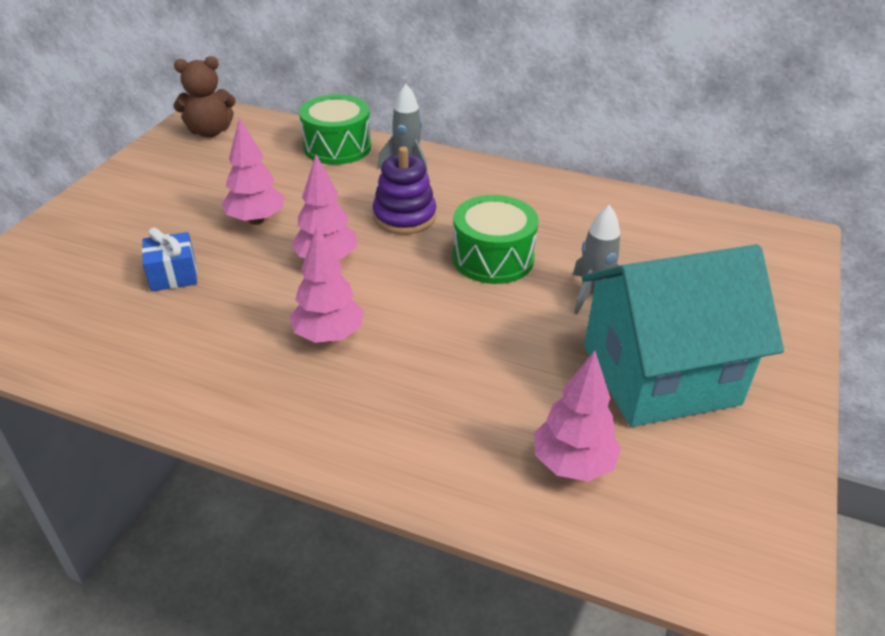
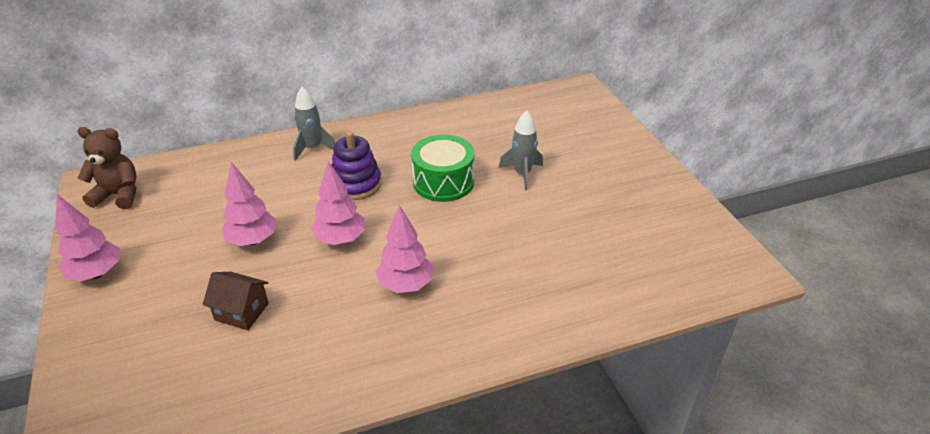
camera: 40 degrees left, 0 degrees up
(173, 275) = (241, 311): blue gift -> brown house
(210, 131) = (118, 195): brown teddy bear -> brown teddy bear turned 120 degrees counterclockwise
(337, 147) = (244, 159): green drum -> none
(572, 464) = (617, 270): pink tree -> pink tree (96, 273)
(660, 375) = (603, 199): turquoise house -> none

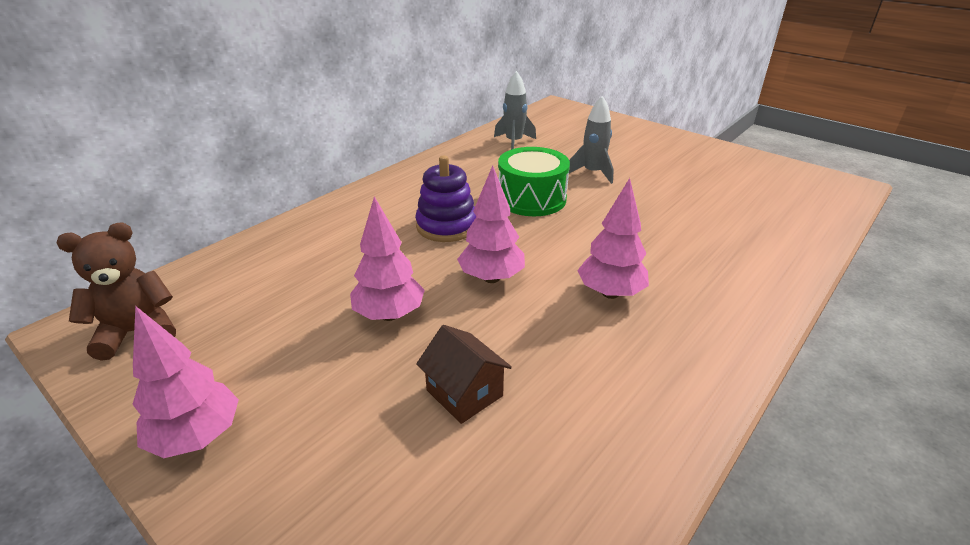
camera: 30 degrees left, 5 degrees down
(241, 311) = (464, 393): brown house -> brown house turned 60 degrees clockwise
(313, 148) = (359, 210): grey rocket -> grey rocket (514, 142)

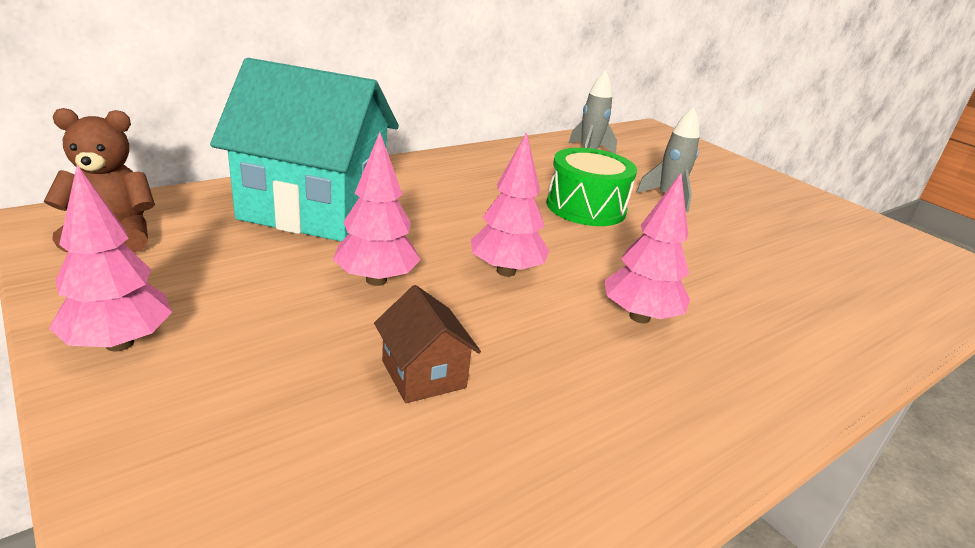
camera: 10 degrees right, 5 degrees down
(306, 257) = (314, 208): none -> turquoise house
(446, 226) = (478, 212): purple stacking toy -> none

